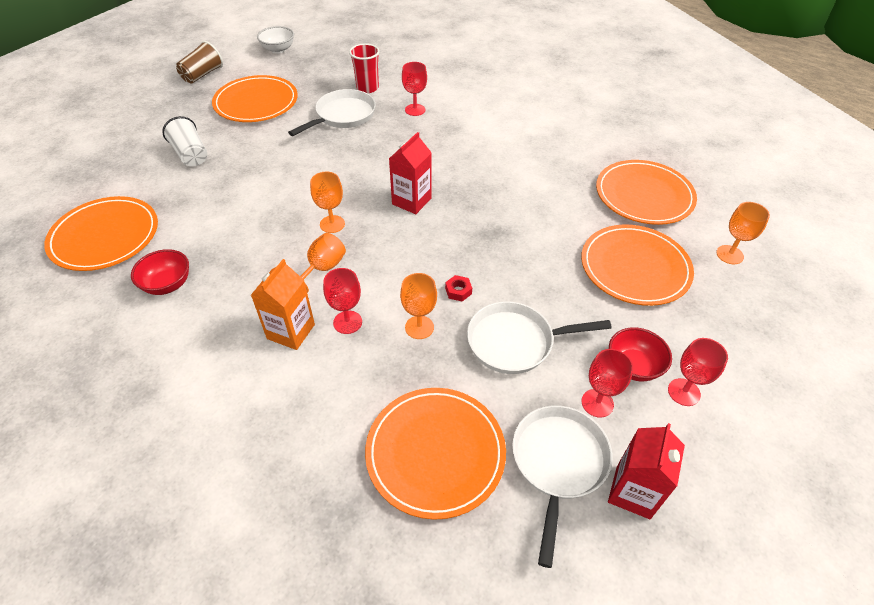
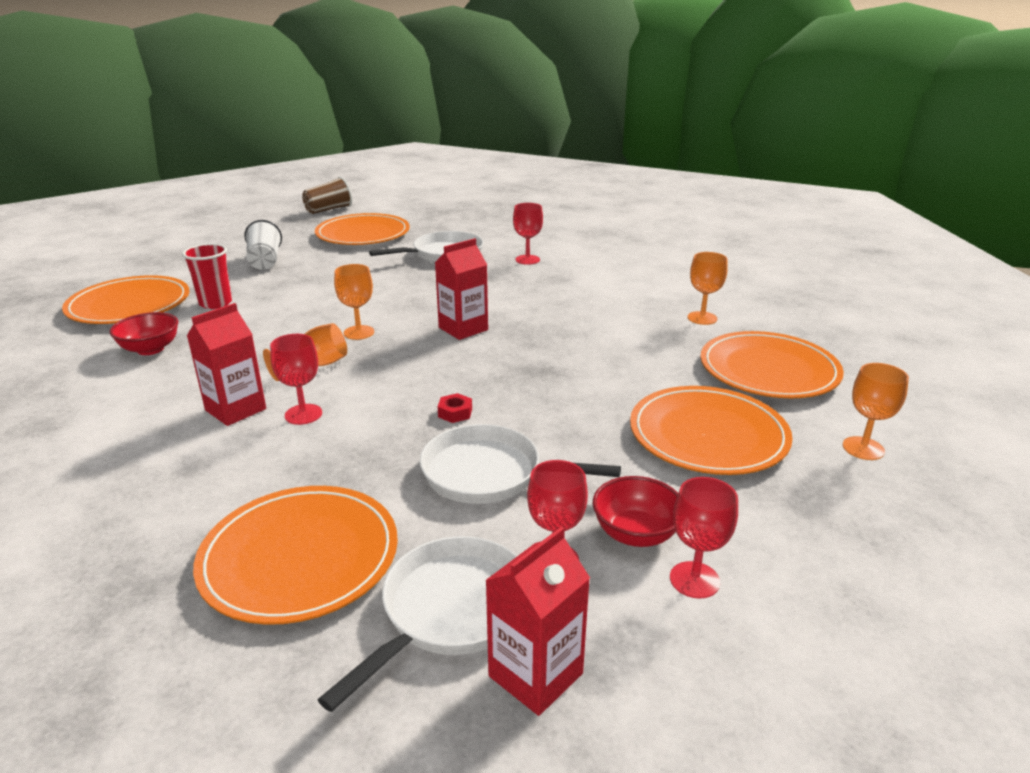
camera: 20 degrees right, 20 degrees down
(278, 49) = (419, 201): white bowl -> none
(291, 331) = (235, 409): orange carton -> red carton
(367, 88) = (488, 238): red cup -> red cup (215, 303)
(419, 327) = (381, 435): orange goblet -> orange goblet (702, 318)

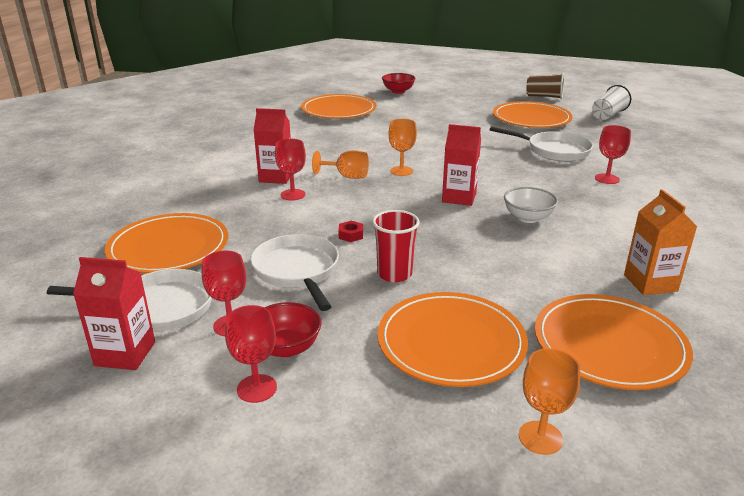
camera: 55 degrees right, 0 degrees up
(150, 349) = (304, 134): red bowl -> red bowl (398, 91)
(215, 303) = (373, 125): red cup -> red cup (394, 274)
(265, 261) = (442, 113): white cup -> white cup (608, 115)
(546, 316) = (528, 218): none -> white bowl
(702, 318) = (650, 283): orange goblet -> orange carton

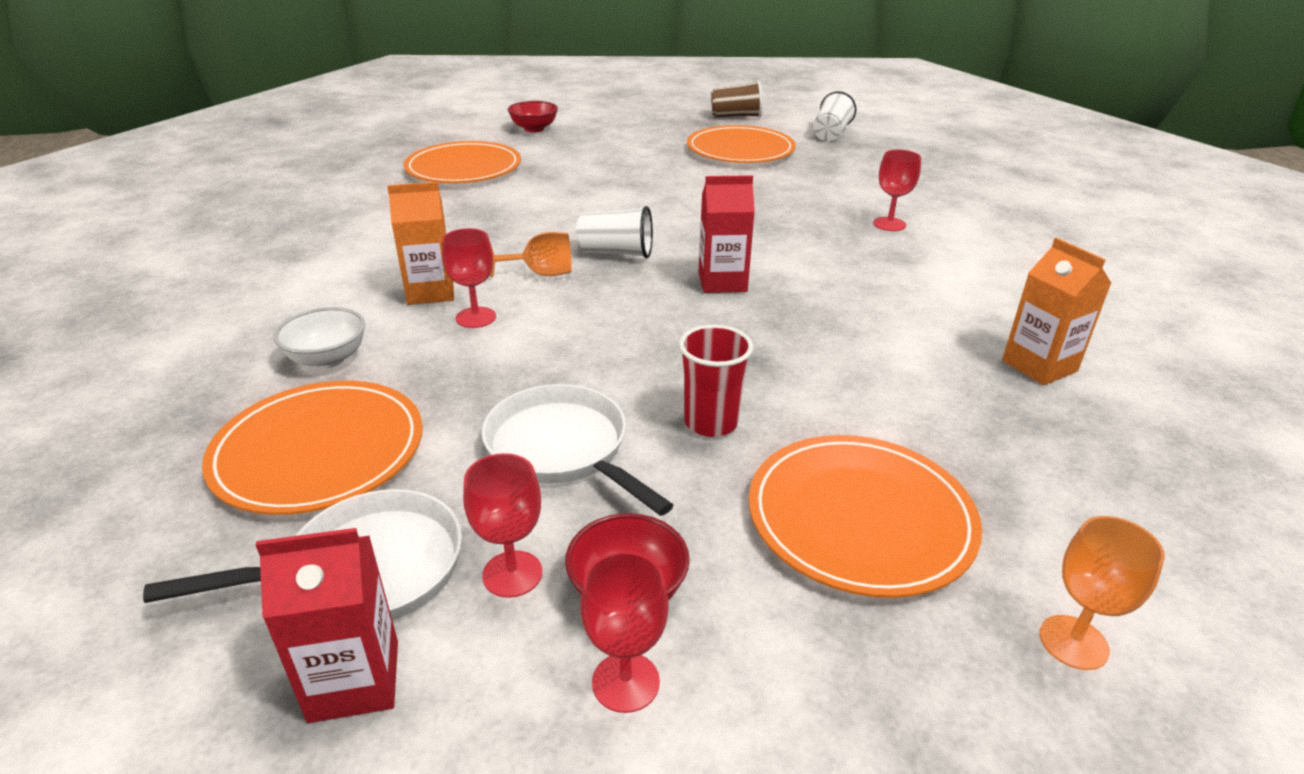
camera: 20 degrees left, 5 degrees up
(276, 177) = (430, 292): red carton -> orange carton
(351, 235) = (607, 370): red nut -> none
(401, 171) = (616, 253): orange goblet -> white cup
(528, 218) = (831, 298): white bowl -> white bowl (327, 359)
(554, 151) = (799, 193): white pan -> none
(609, 345) = (1056, 470): orange plate -> none

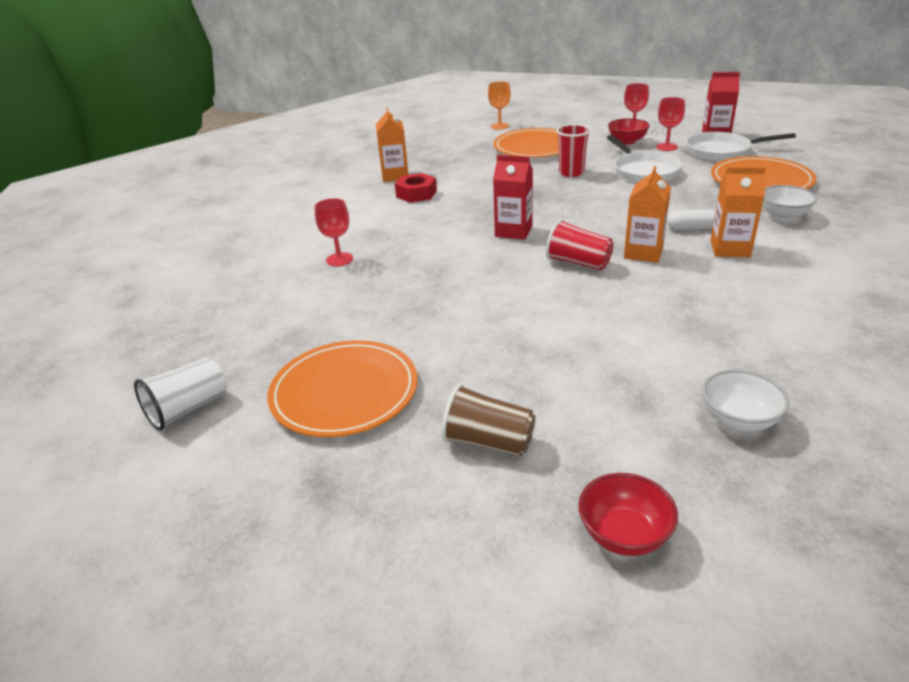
camera: 155 degrees left, 0 degrees up
(463, 168) = (738, 420): orange plate -> white bowl
(476, 317) = (692, 228): red goblet -> white capsule
(541, 273) = (643, 253): orange goblet -> orange carton
(616, 253) = (578, 263): white cup -> red cup
(736, 116) = (248, 499): brown cup -> brown cup (488, 441)
(938, 328) = (416, 194): none -> red nut

